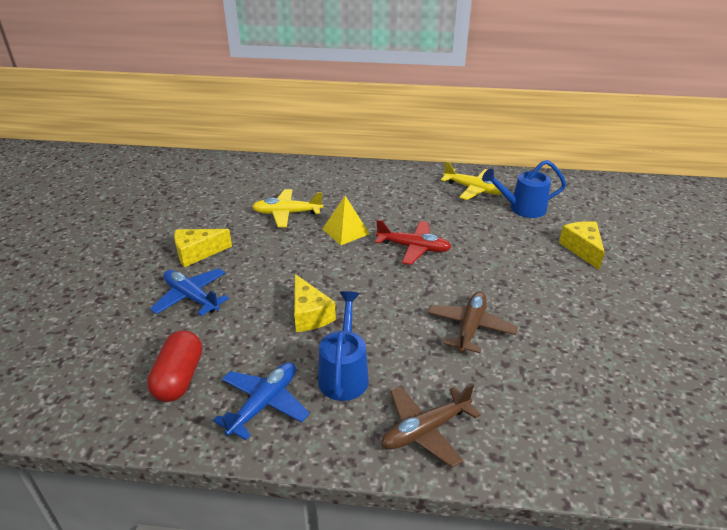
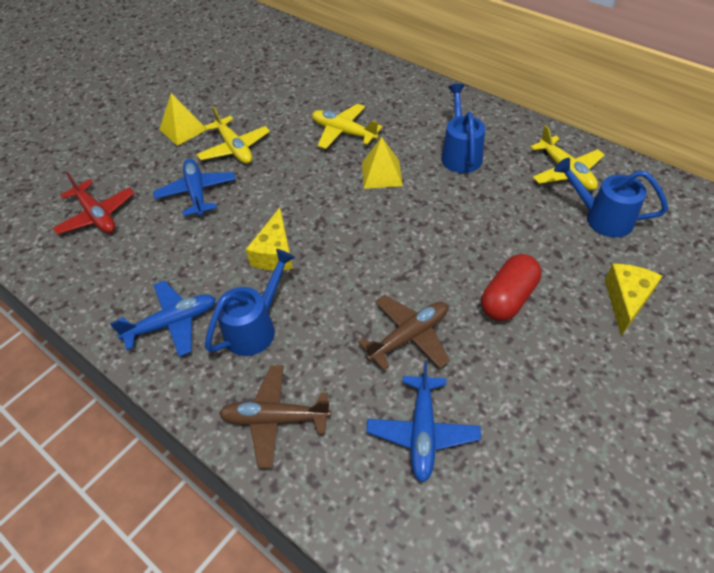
camera: 35 degrees right, 15 degrees up
(130, 255) = (183, 129): none -> yellow pyramid
(179, 378) = (132, 267): red capsule -> red capsule (508, 298)
(197, 253) = (234, 148): yellow cheese -> yellow plane
(392, 200) = (460, 154): none -> blue watering can
(413, 248) = (432, 220): red plane -> red plane (97, 215)
(540, 383) = (422, 432): none -> blue plane

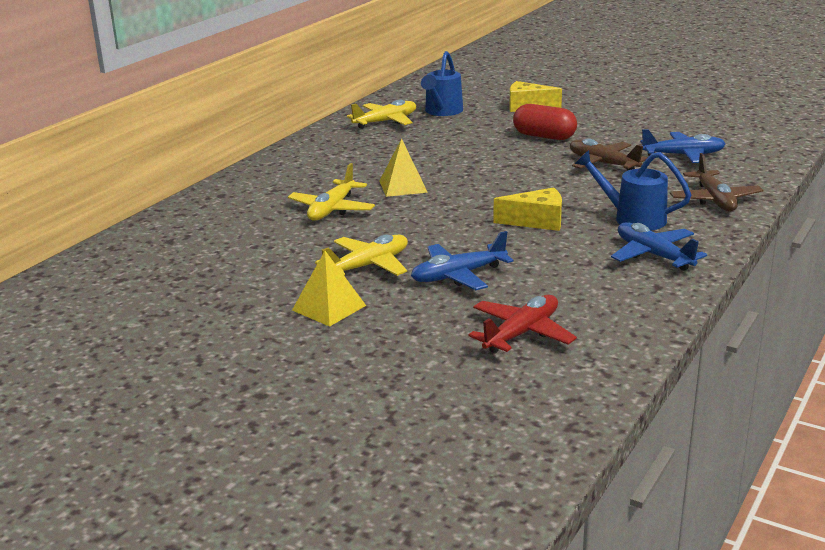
camera: 100 degrees left, 25 degrees down
(460, 154) = (365, 157): blue watering can -> none

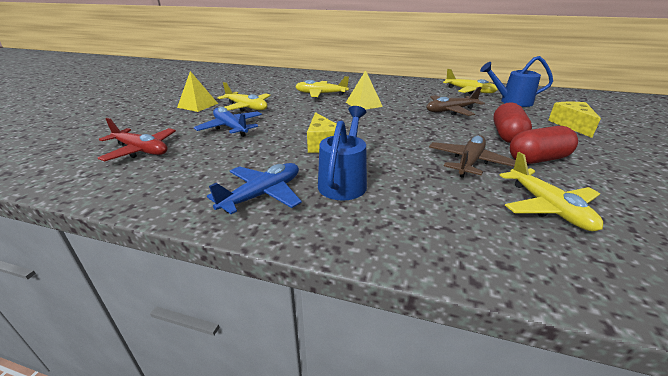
camera: 75 degrees right, 5 degrees up
(602, 138) = (537, 159): none -> red capsule
(683, 155) = (547, 207): blue plane -> yellow plane
(714, 200) = (421, 231): brown plane -> brown plane (450, 111)

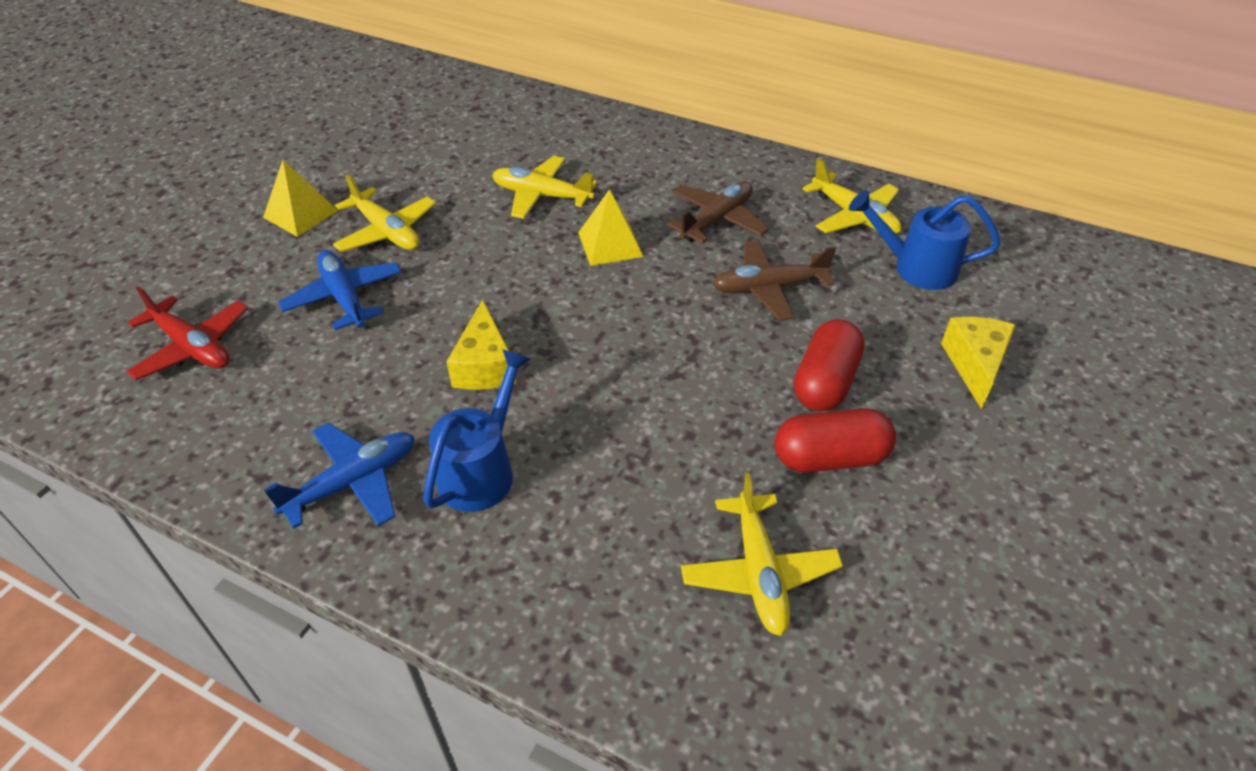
camera: 10 degrees right, 15 degrees up
(469, 162) = (706, 450): brown plane -> brown plane (717, 220)

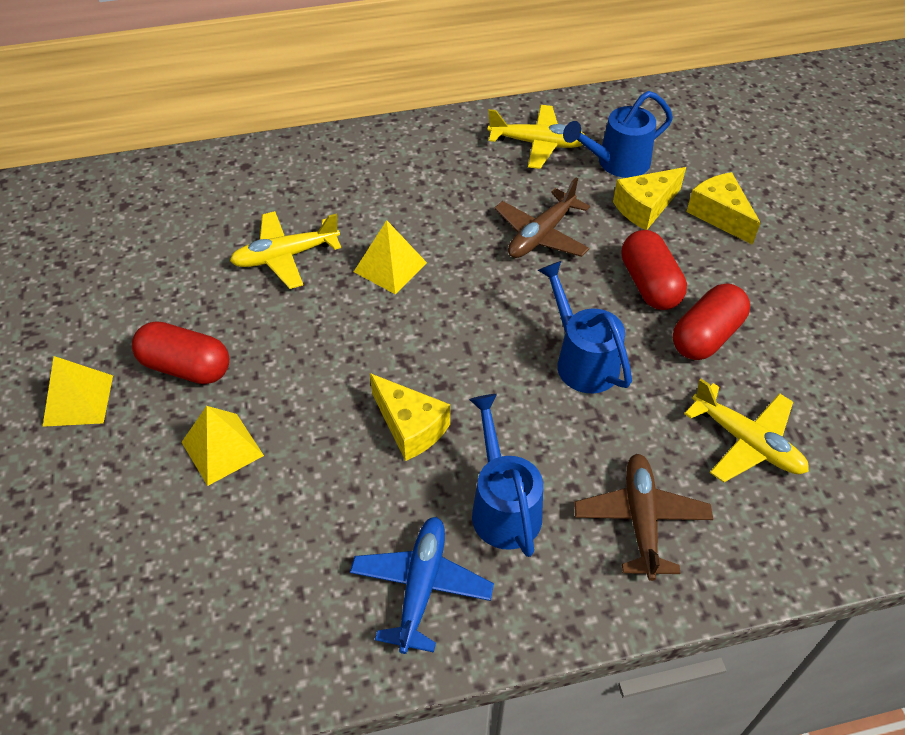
camera: 40 degrees left, 5 degrees up
(193, 347) = (134, 584): red plane -> none
(344, 298) = (222, 448): blue plane -> yellow pyramid
(387, 232) = (186, 367): yellow plane -> red capsule
(685, 404) = (582, 360): none -> blue watering can
(717, 220) = (447, 201): brown plane -> brown plane (641, 520)
(900, 318) = (645, 207): none -> yellow cheese

